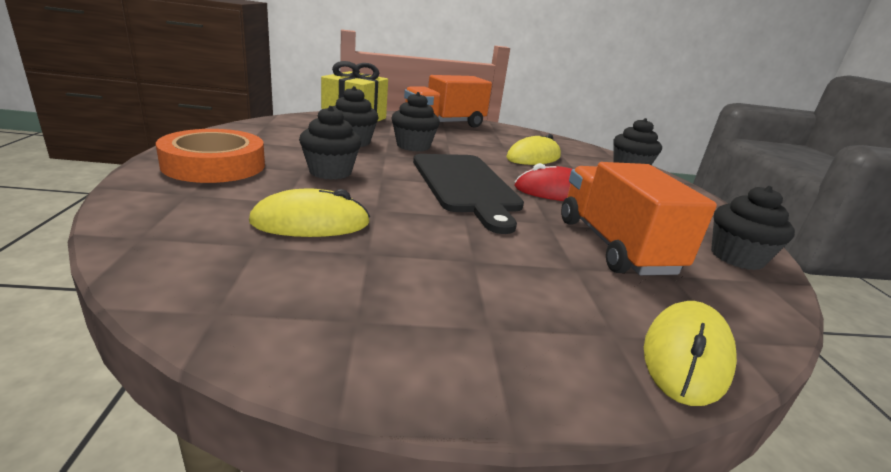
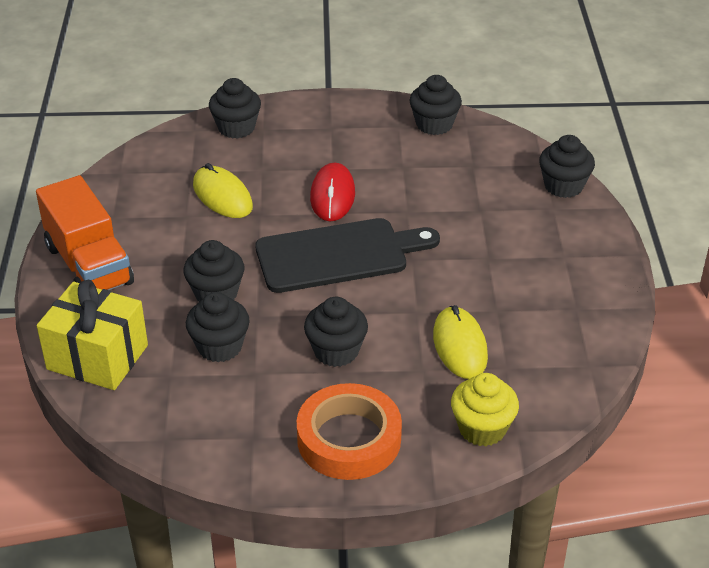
camera: 85 degrees left, 15 degrees up
(165, 218) = (482, 428): none -> yellow cupcake
(614, 246) = (438, 183): orange truck -> none
(686, 356) = (563, 186): yellow mouse -> black cupcake

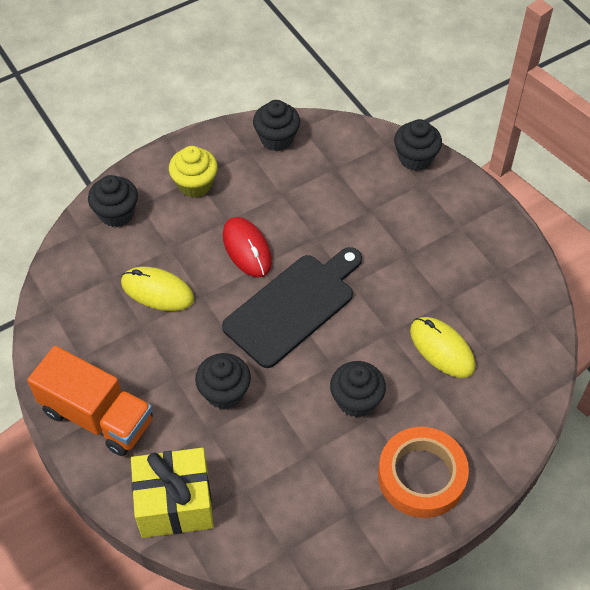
camera: 30 degrees left, 15 degrees up
(220, 347) = (265, 442): black cupcake -> none
(482, 428) = (507, 416): yellow cupcake -> yellow cupcake (195, 184)

